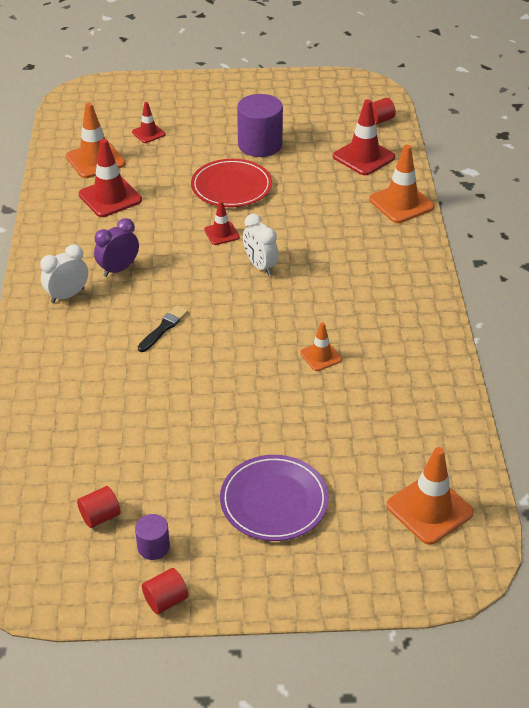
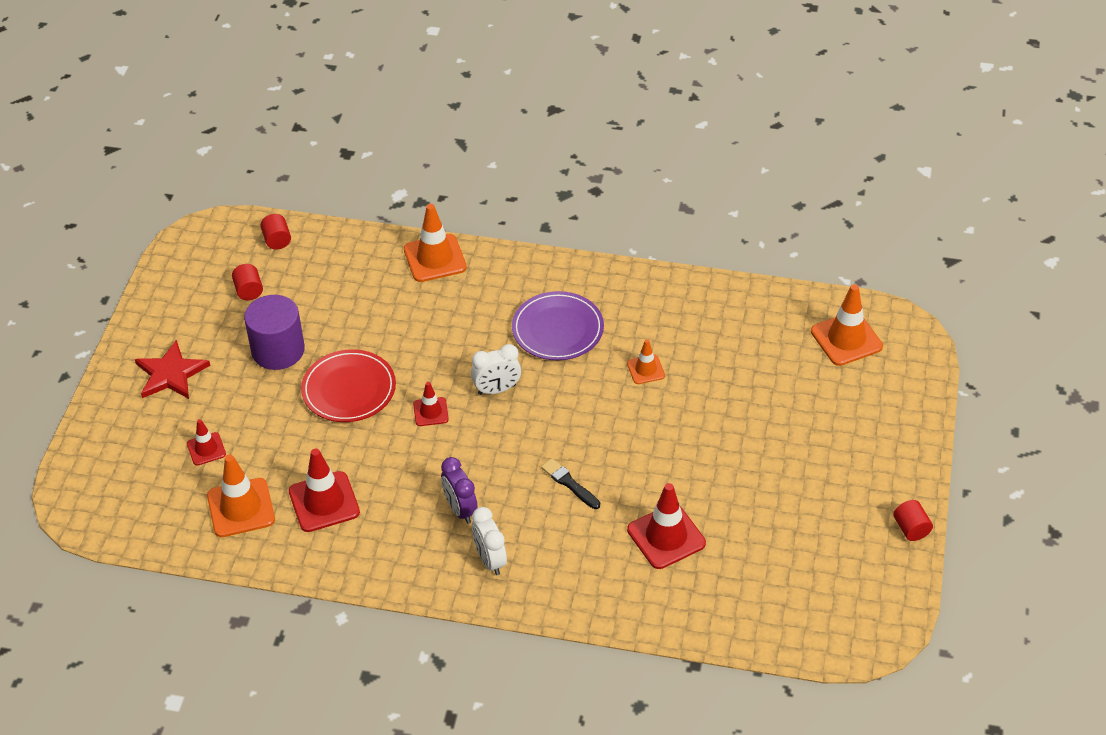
camera: 75 degrees left, 5 degrees up
(100, 516) = (810, 564): red cylinder -> red cylinder (249, 291)
(153, 547) = (852, 529): purple cylinder -> none
(217, 103) = (171, 374): none -> red star
(274, 501) = (817, 437): purple plate -> purple plate (557, 329)
(363, 157) = (341, 268): red traffic cone -> red traffic cone (666, 536)

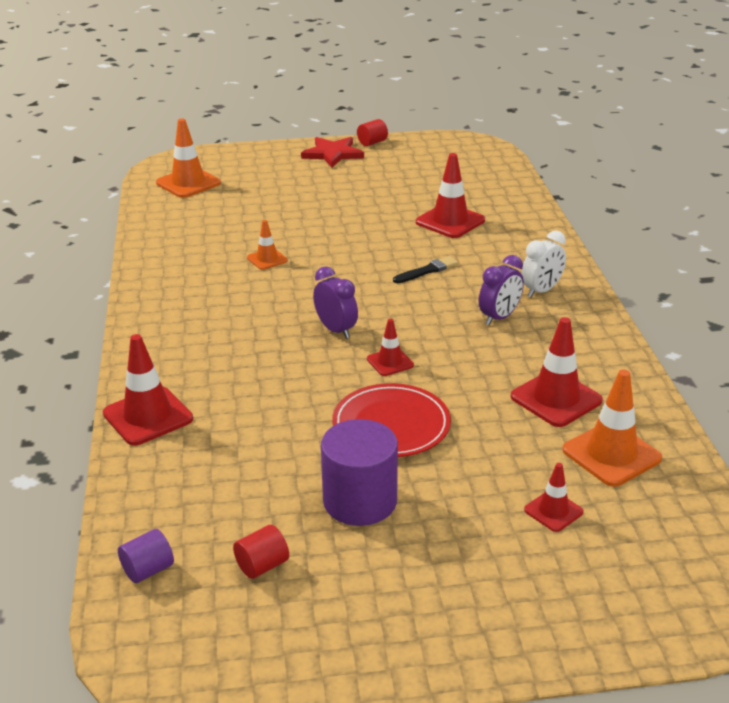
camera: 110 degrees left, 15 degrees down
(171, 374) = (455, 591): red star -> red star (333, 154)
(277, 240) = (148, 570): red cylinder -> purple cylinder
(435, 258) = (148, 416): orange traffic cone -> red traffic cone
(497, 389) = (336, 330): white clock -> purple clock
(557, 329) = (234, 313): purple plate -> none
(569, 483) = (427, 271): black brush -> black brush turned 150 degrees counterclockwise

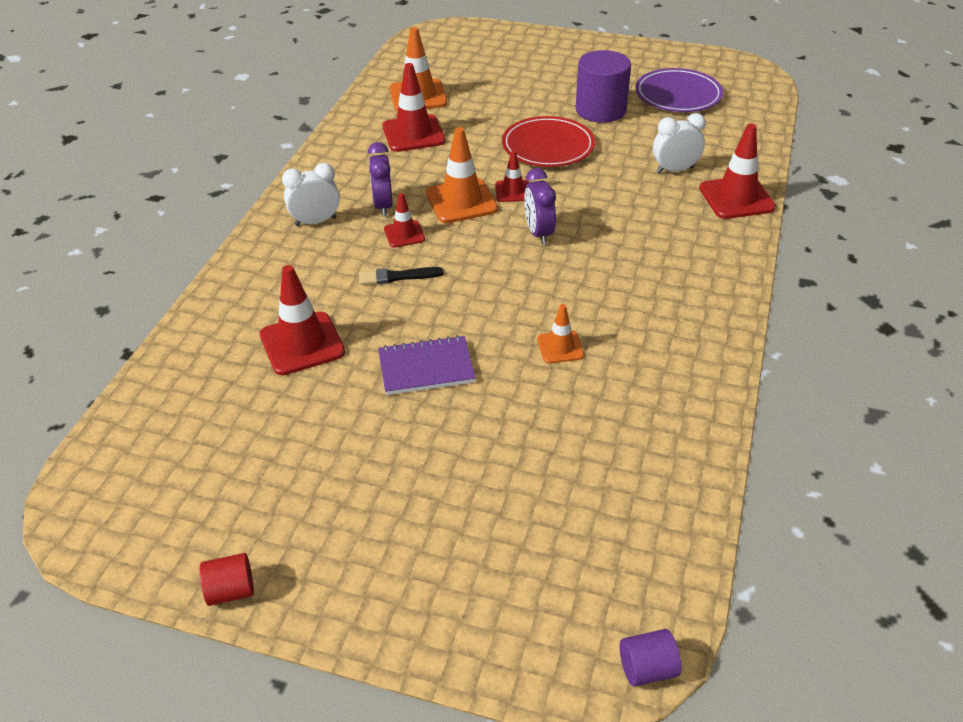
camera: 155 degrees left, 10 degrees up
(148, 570) = (749, 107): purple cylinder -> purple cylinder (647, 669)
(188, 183) = (609, 570): orange traffic cone -> orange traffic cone (461, 201)
(227, 434) = (675, 170): none -> white clock
(262, 565) = (678, 95): red cylinder -> purple plate
(333, 154) = (324, 576): red star -> none
(353, 229) = (426, 367): none -> purple notebook
(499, 317) = (383, 206): purple clock -> purple clock turned 75 degrees counterclockwise
(553, 511) = (486, 80): red traffic cone -> red traffic cone (404, 234)

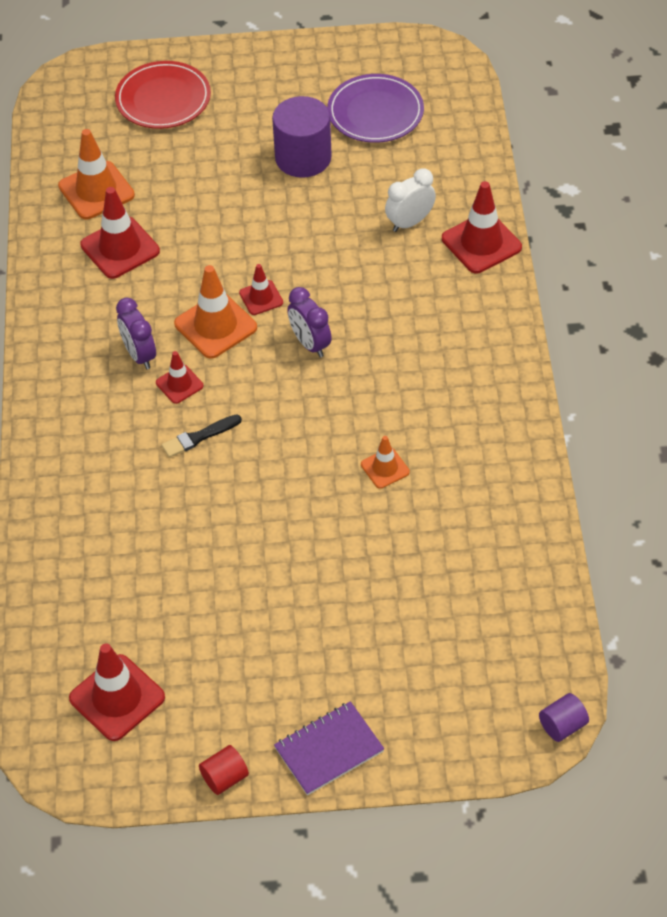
camera: 20 degrees left, 10 degrees up
(302, 344) = (150, 538): red traffic cone -> red traffic cone (117, 698)
(315, 221) = (81, 395): white clock -> none
(426, 367) = (276, 527): purple notebook -> purple notebook (329, 749)
(548, 146) = (270, 226): red plate -> red plate (163, 99)

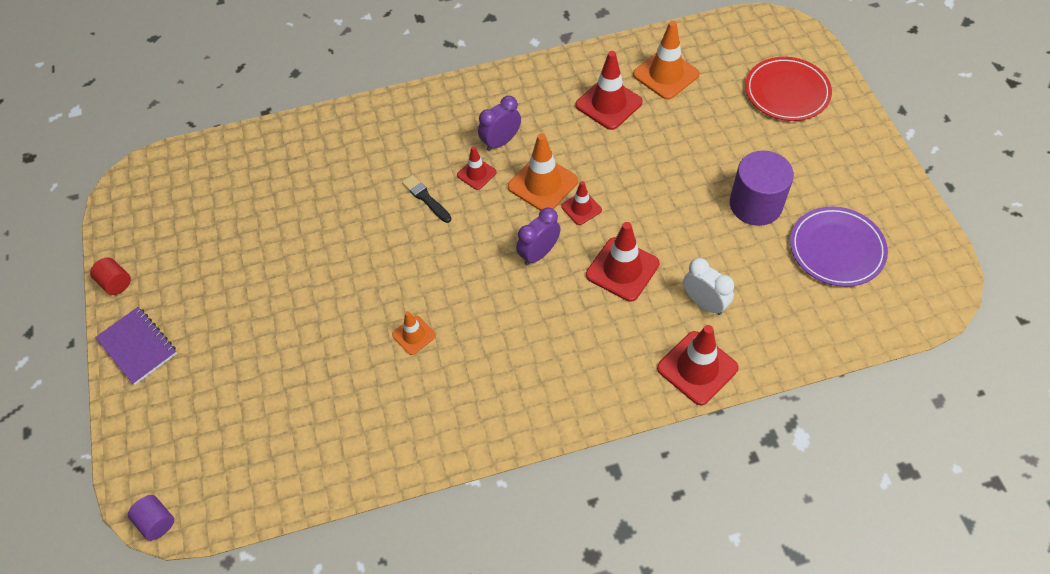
camera: 80 degrees right, 5 degrees up
(117, 698) = (184, 202): red traffic cone -> red traffic cone (622, 269)

